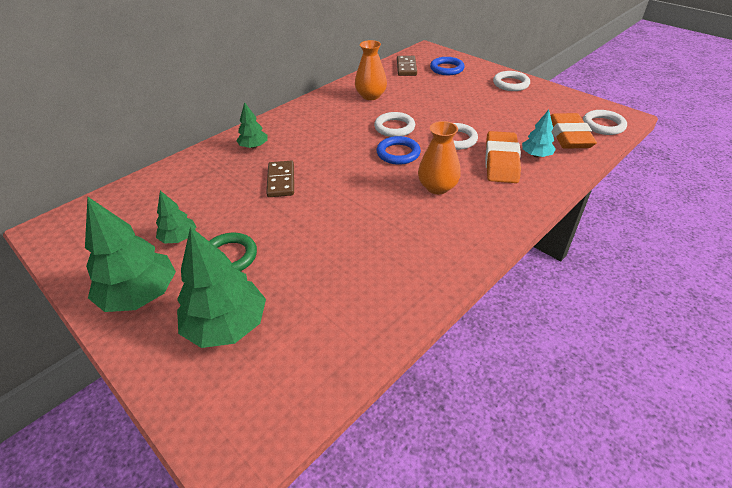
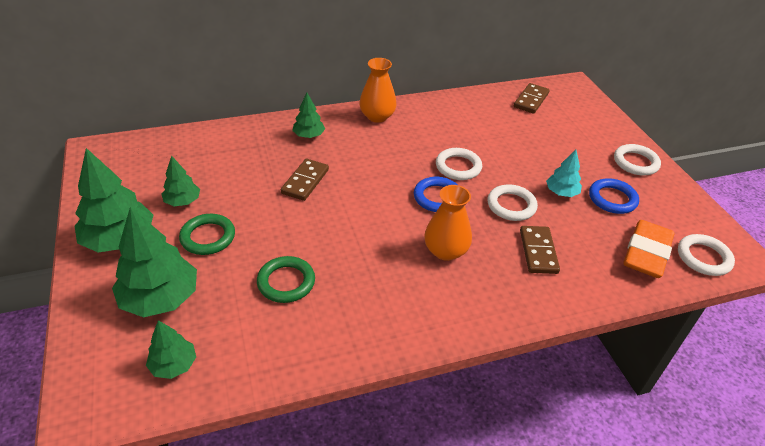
camera: 25 degrees right, 0 degrees up
(289, 374) = (173, 365): none -> green tree
(332, 262) = (286, 282): none -> green ring
(371, 96) = (464, 121): orange vase -> orange vase (377, 116)
(446, 69) = (575, 117): blue ring -> blue ring (612, 199)
(501, 162) = (538, 251): orange eraser -> brown domino
(536, 155) = (585, 260): turquoise tree -> turquoise tree (561, 192)

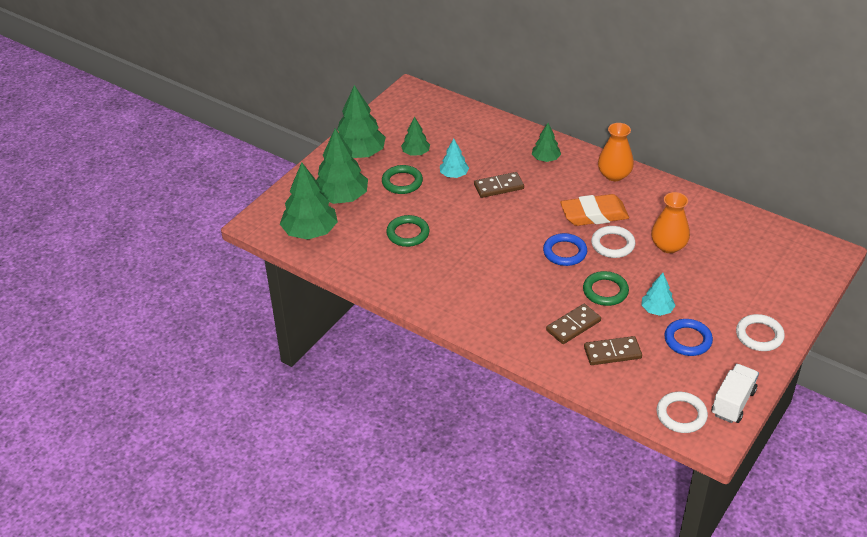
camera: 55 degrees right, 0 degrees up
(173, 365) = (310, 232): green tree -> green tree, size x1.84
(250, 197) = (454, 175): none -> turquoise tree
(445, 251) = (517, 283): orange vase -> orange vase (668, 246)
(511, 205) = (605, 291): white ring -> green ring
(531, 100) = (763, 239): brown domino -> brown domino (612, 352)
(646, 253) = (644, 381): orange eraser -> orange eraser (594, 215)
(705, 221) = (733, 402): none -> white truck

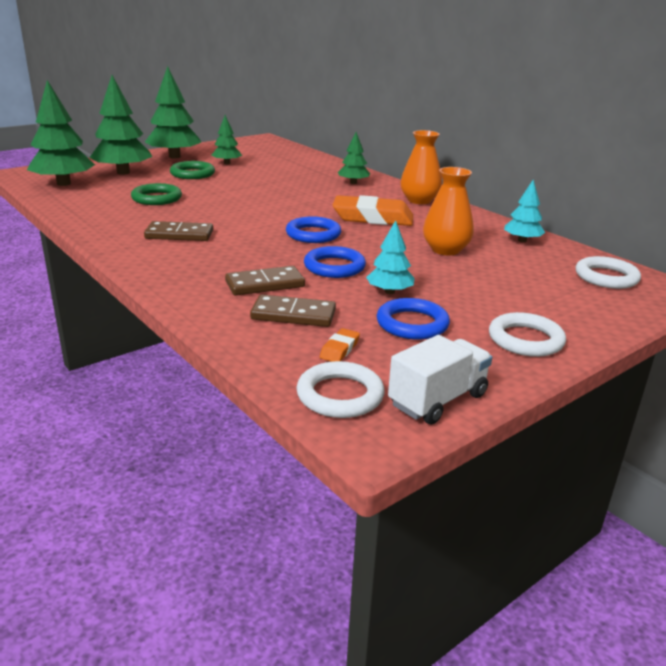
camera: 15 degrees right, 15 degrees down
(454, 175) = (248, 177): turquoise tree -> turquoise tree (522, 240)
(498, 187) = (286, 189): brown domino -> brown domino (179, 234)
(605, 291) = (334, 267): green ring -> blue ring
(612, 244) = (376, 238): white ring -> white ring (606, 277)
(659, 377) = (339, 349): none -> orange eraser

